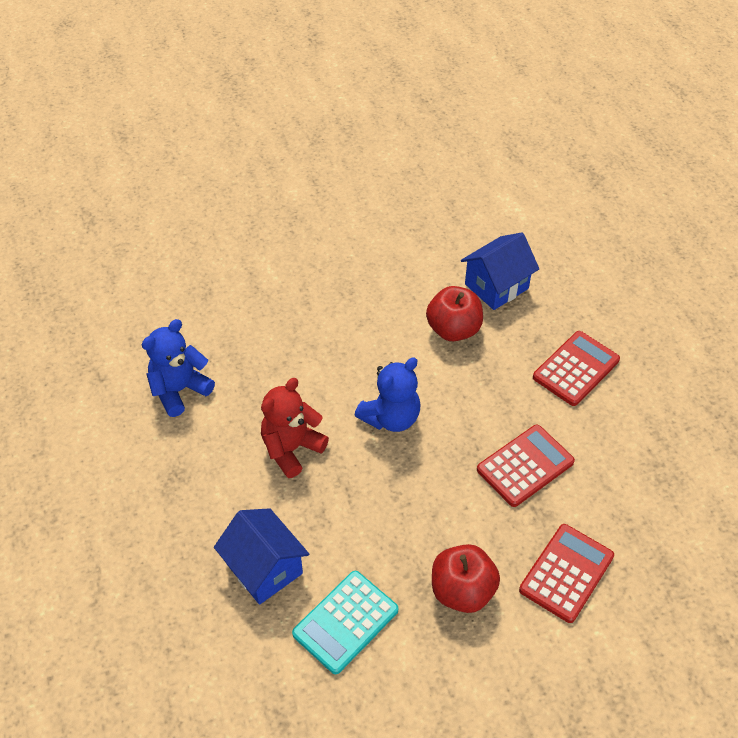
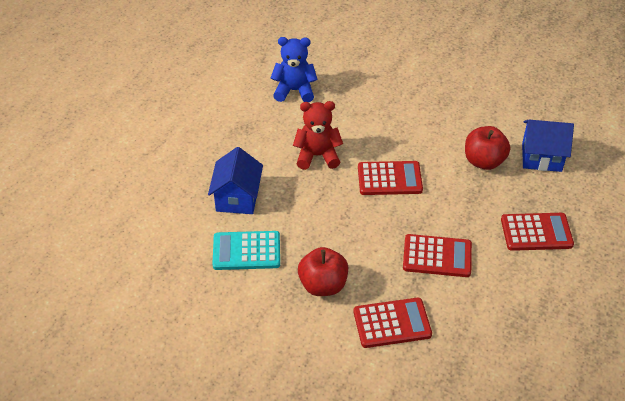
camera: 45 degrees right, 5 degrees down
(391, 417) = (389, 179): blue teddy bear -> red calculator

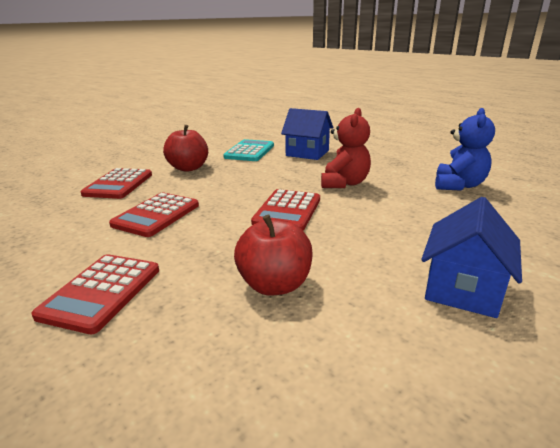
camera: 110 degrees right, 20 degrees down
(541, 157) = (243, 360): blue house -> blue house (462, 289)

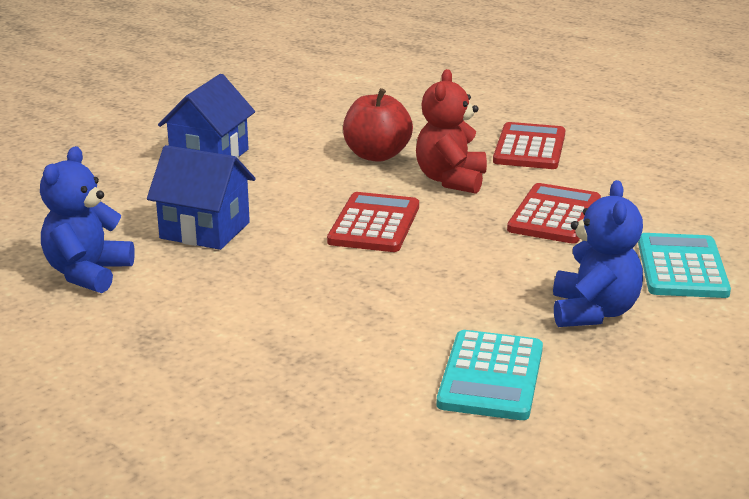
camera: 175 degrees right, 0 degrees up
(118, 184) = (682, 267): red calculator -> turquoise calculator
(188, 168) = (593, 312): red apple -> blue teddy bear
(307, 153) = (345, 370): blue house -> blue house (205, 230)
(344, 183) = (281, 275): red teddy bear -> red teddy bear (451, 180)

